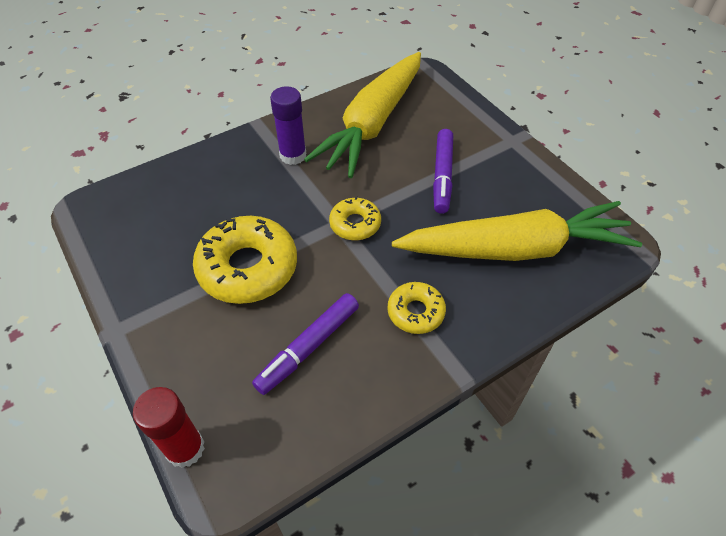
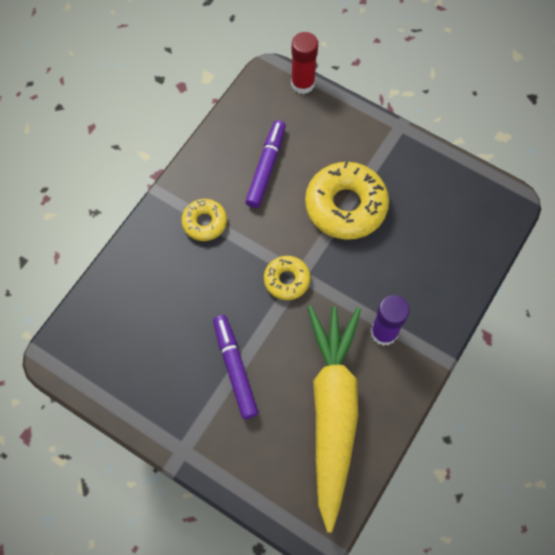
camera: 155 degrees right, 15 degrees up
(515, 249) = (146, 311): yellow carrot -> none

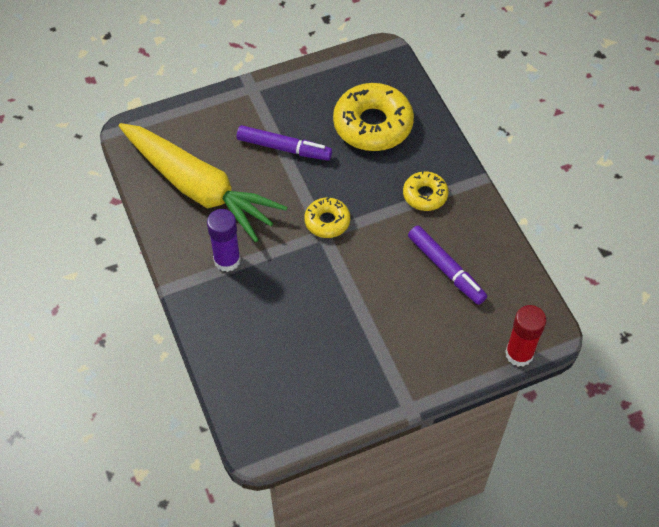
camera: 125 degrees right, 10 degrees down
(345, 206) = (360, 306): yellow donut -> yellow donut (373, 125)

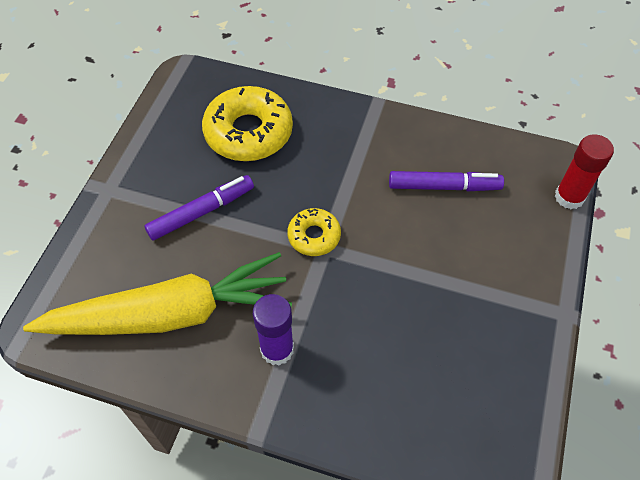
camera: 50 degrees left, 0 degrees up
(425, 195) = (356, 148): yellow donut -> none

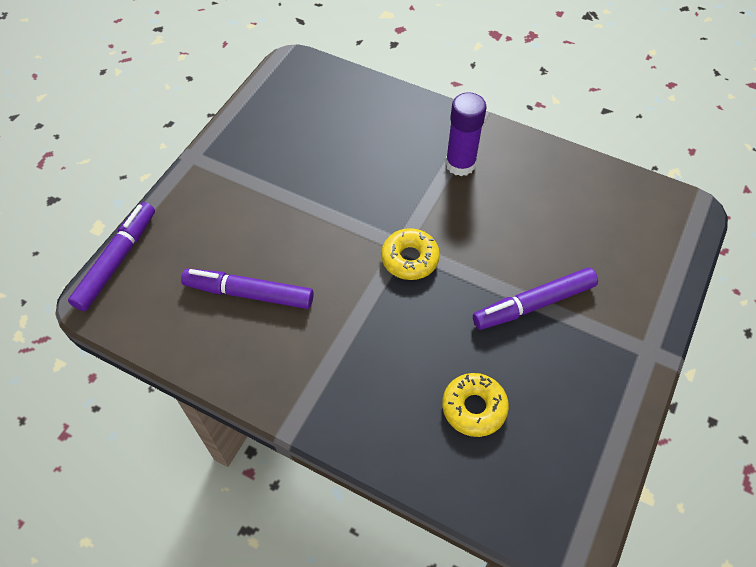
camera: 170 degrees left, 0 degrees up
(170, 314) = (560, 205): yellow carrot -> none
(248, 132) = (474, 408): yellow donut -> yellow donut, size x0.54
(569, 197) = (117, 260): red glue stick -> purple marker

